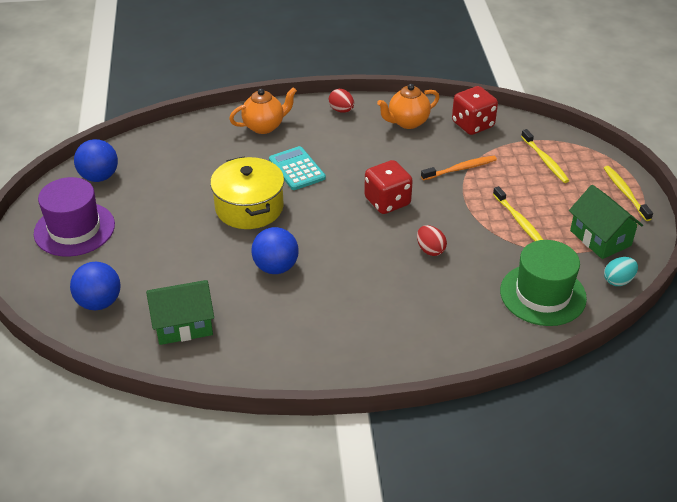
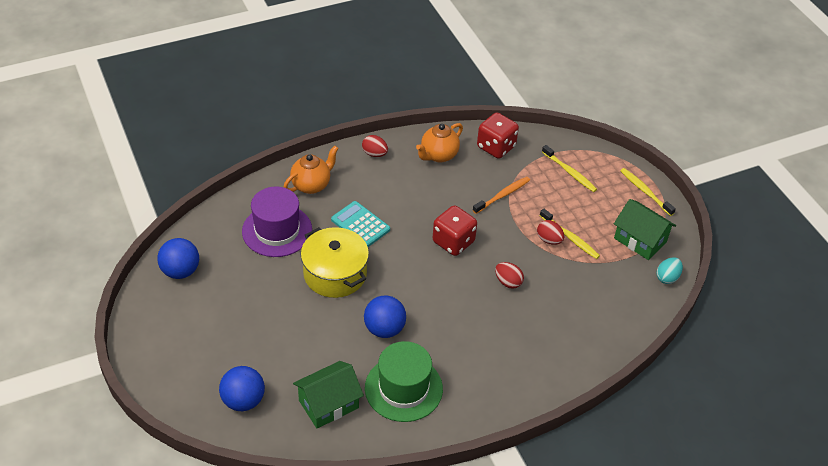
camera: 20 degrees left, 5 degrees up
(74, 229) = (184, 331): purple hat -> purple hat (277, 230)
(494, 219) = (549, 240): none -> red egg
(542, 294) = (613, 304): green hat -> green hat (403, 388)

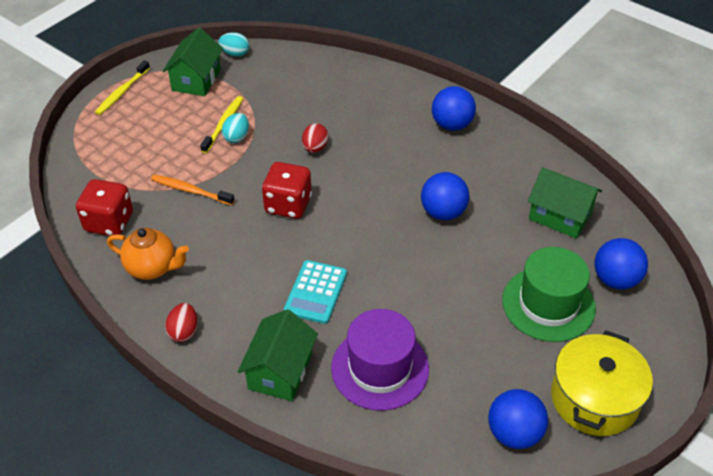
camera: 115 degrees left, 0 degrees up
(311, 185) = (280, 371): orange teapot -> green house
(335, 274) = (404, 282): yellow pot -> yellow pot (594, 398)
(403, 388) = (497, 173): green hat -> green hat (548, 304)
(483, 388) = (452, 125): none -> blue ball
(549, 240) = (237, 137): red egg -> turquoise egg
(569, 172) = (121, 151): yellow toothbrush -> none

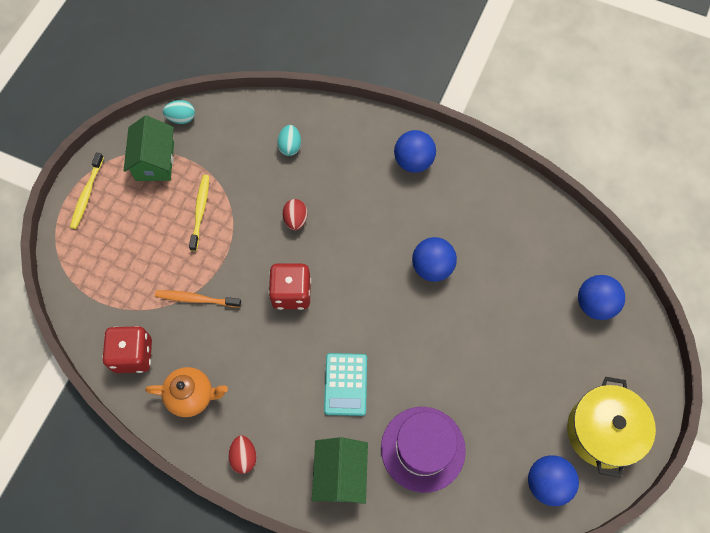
camera: 15 degrees left, 20 degrees up
(237, 137) = (218, 224): turquoise egg -> turquoise egg (290, 146)
(548, 304) = (545, 345): green hat -> none
(560, 216) = (533, 246): green house -> none

